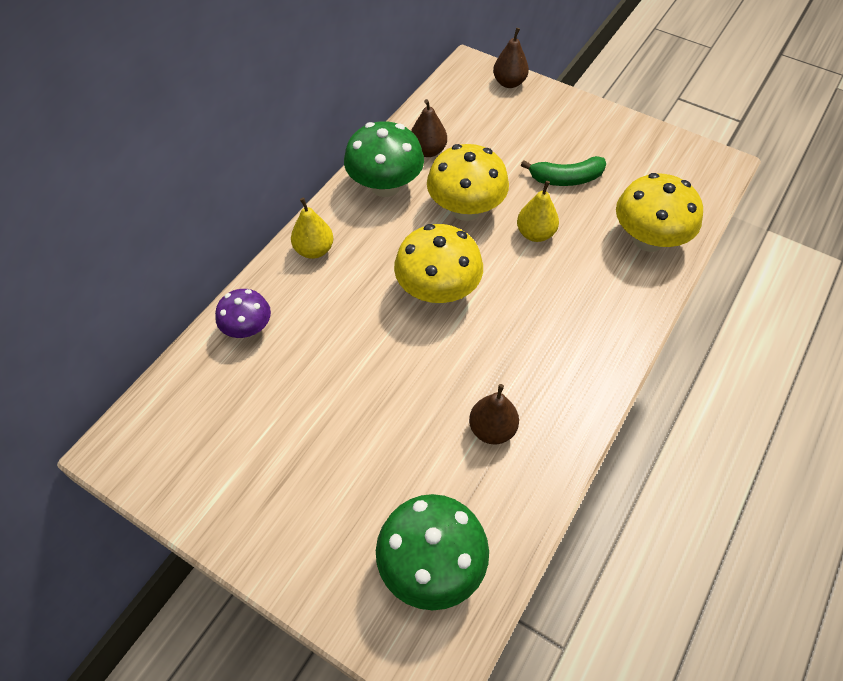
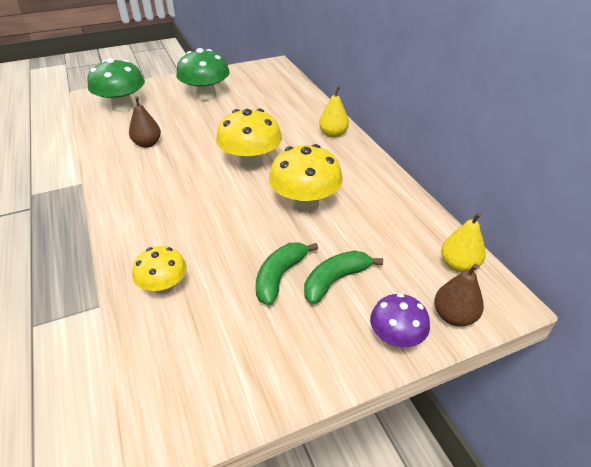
camera: 125 degrees right, 15 degrees down
(248, 328) = (300, 102): purple mushroom -> purple mushroom (396, 337)
(385, 186) = (365, 178): green mushroom -> green mushroom (206, 96)
(428, 151) = (387, 213): brown pear -> none
(535, 234) = (244, 225): yellow pear -> yellow pear (458, 265)
(537, 148) = (335, 280): none -> green banana
(648, 239) = (164, 286): yellow mushroom -> yellow mushroom, size x0.60

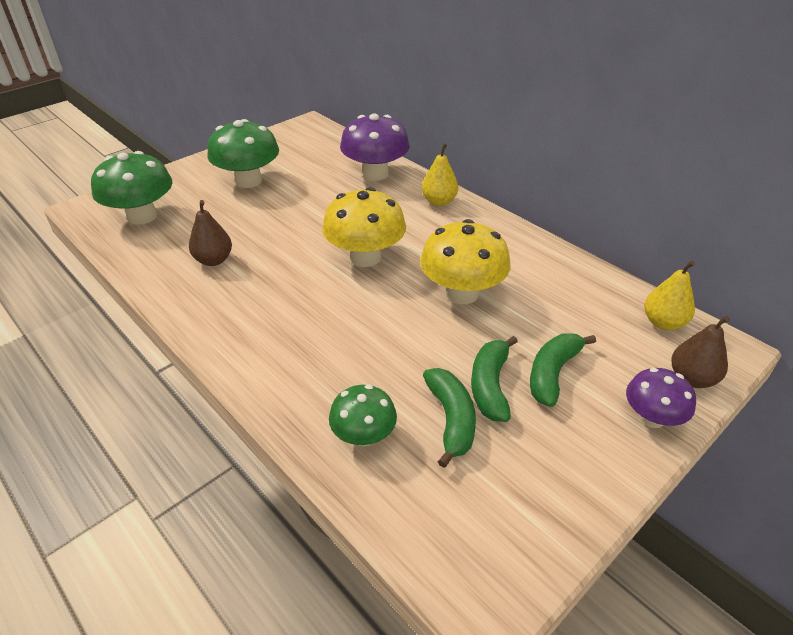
camera: 20 degrees left, 0 degrees up
(164, 286) = (363, 435): yellow mushroom -> green mushroom
(233, 293) = (451, 419): none -> green banana
(298, 106) = (375, 174): none -> purple mushroom

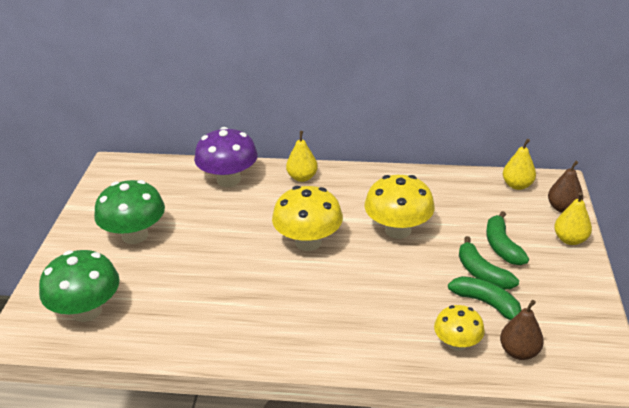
camera: 40 degrees left, 5 degrees down
(214, 260) = (203, 307): brown pear -> brown pear (519, 352)
(363, 435) = (457, 343): green mushroom -> yellow mushroom
(651, 418) = (570, 239): purple mushroom -> yellow pear

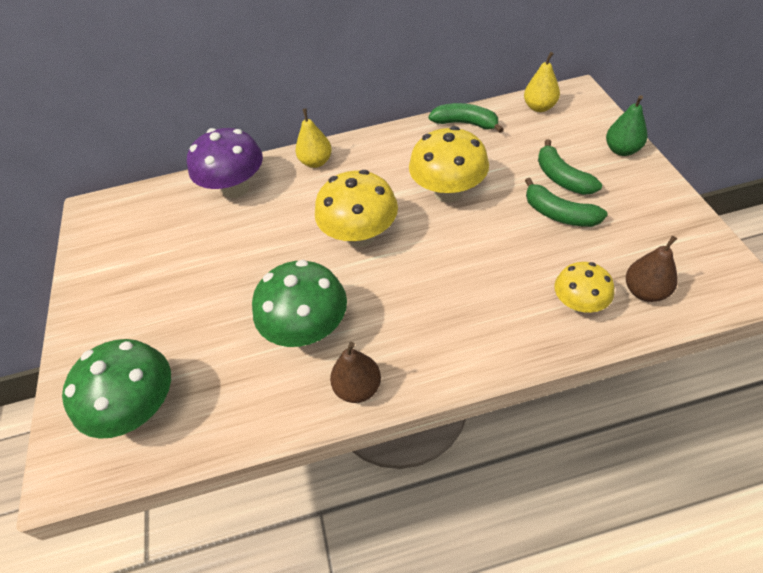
camera: 15 degrees left, 15 degrees up
(135, 235) = (156, 290): green mushroom -> green mushroom (308, 329)
(487, 304) = (583, 247): green banana -> green banana (465, 123)
(563, 208) = (596, 118): brown pear -> brown pear (358, 388)
(570, 239) = (622, 150): yellow pear -> green pear

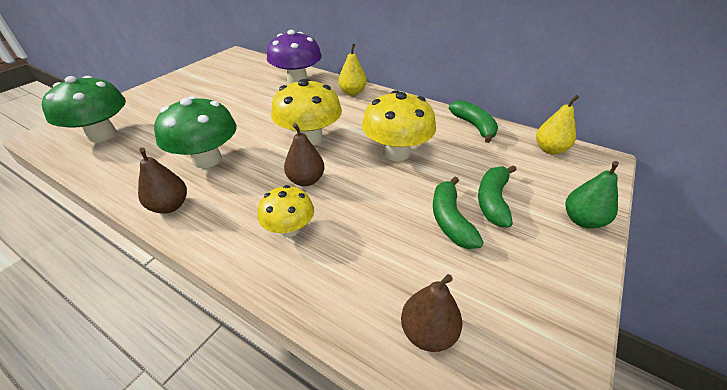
camera: 40 degrees right, 10 degrees down
(423, 271) = (306, 180): none -> brown pear
(579, 304) = (361, 287): yellow mushroom -> yellow mushroom (289, 229)

